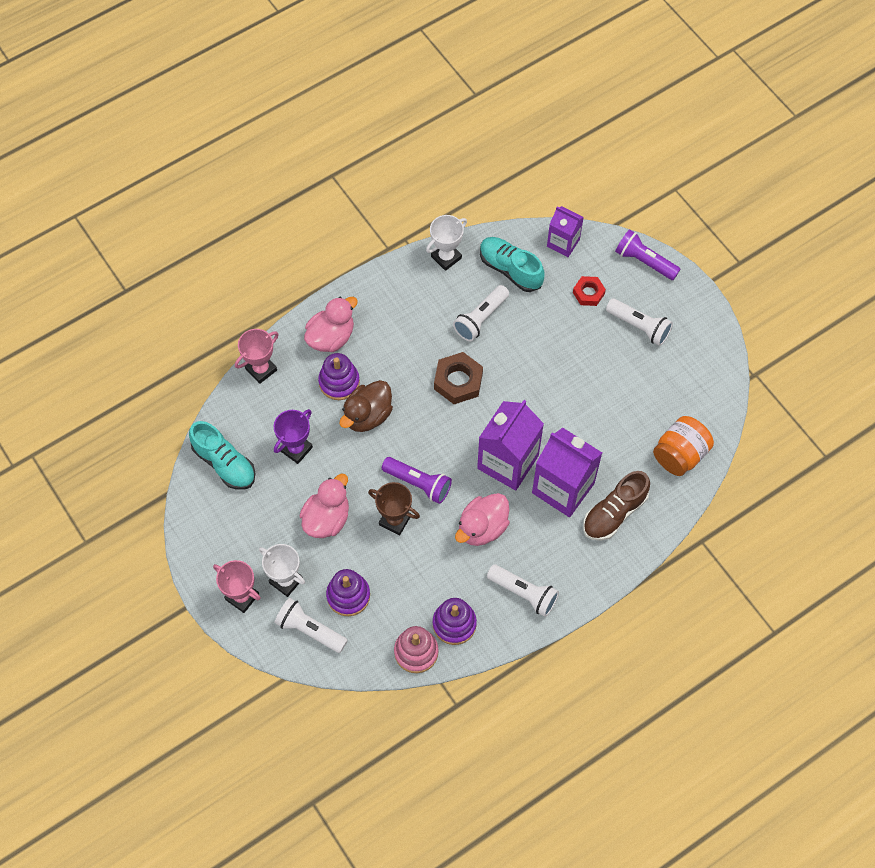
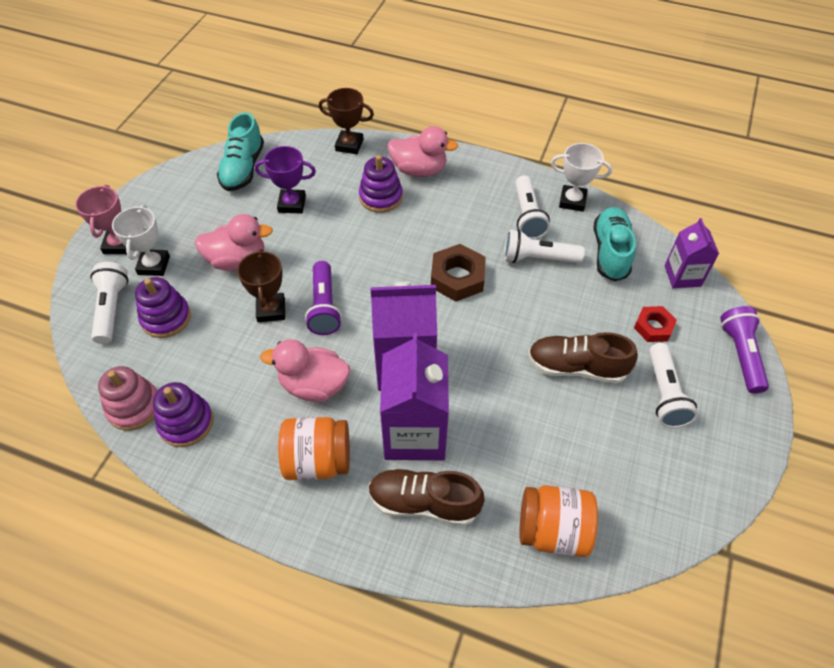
camera: 55 degrees right, 10 degrees down
(261, 369) = (349, 145): pink trophy -> brown trophy
(367, 415) = (364, 233): brown duck -> none
(524, 593) = (262, 468): white flashlight -> white flashlight (527, 216)
(542, 557) = (318, 460): none -> orange jar
(584, 361) = (576, 367): none -> brown shoe

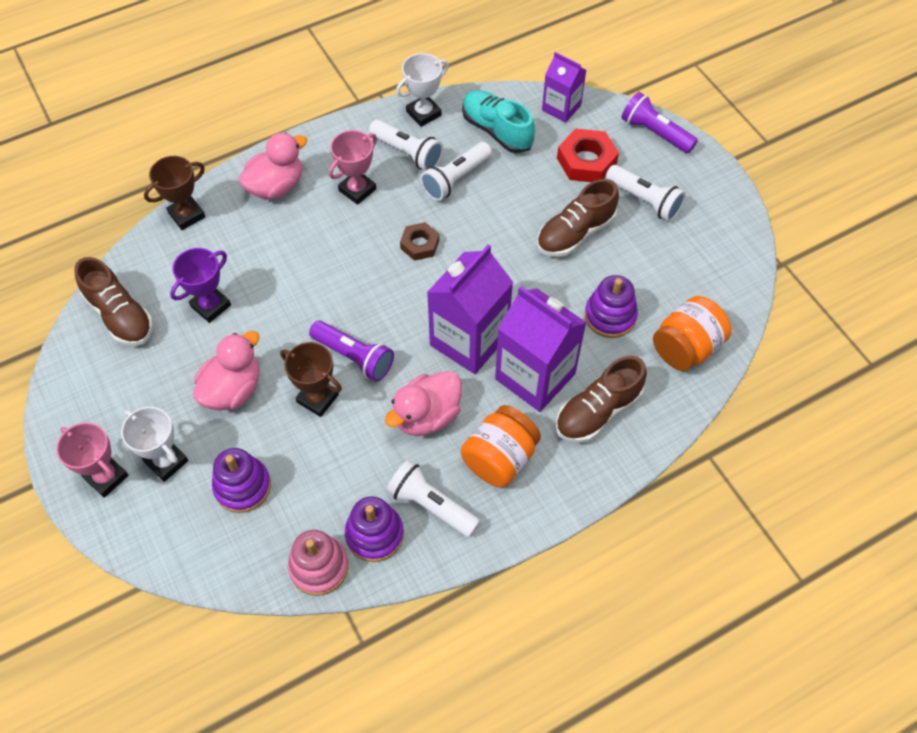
camera: 50 degrees left, 5 degrees up
(112, 308) = (184, 526): white flashlight -> white flashlight (431, 505)
(243, 168) = (120, 315): turquoise shoe -> brown shoe
(381, 197) = (276, 235): purple stacking toy -> purple stacking toy (610, 316)
(457, 277) = (420, 244): brown nut -> brown nut, size x0.64
(464, 211) = (357, 190): none -> pink trophy
(653, 327) = (586, 161): red nut -> red nut, size x1.57

